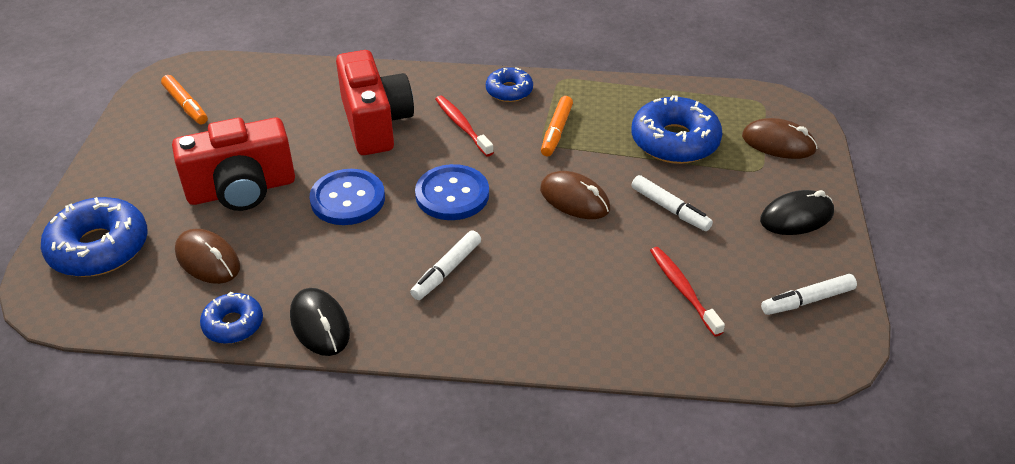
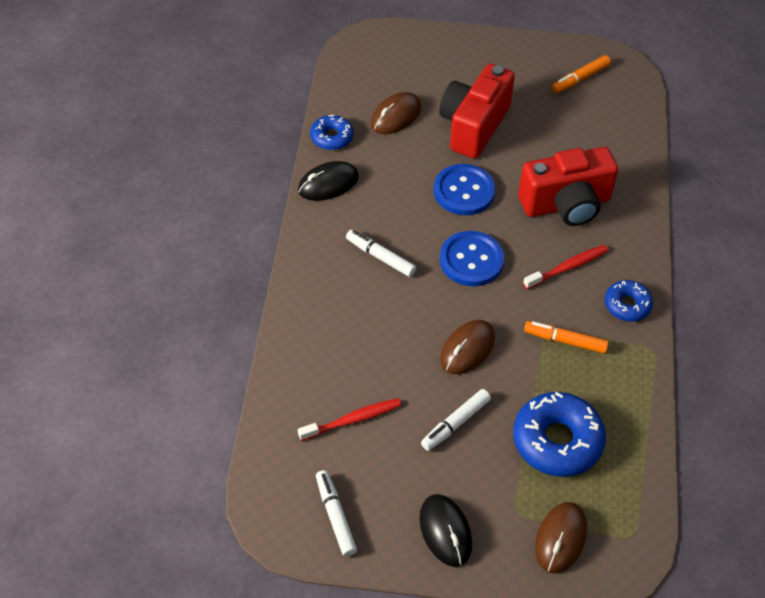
camera: 90 degrees right, 10 degrees up
(99, 248) = (409, 57): blue donut -> none
(242, 190) = (474, 126): red camera -> red camera turned 45 degrees clockwise

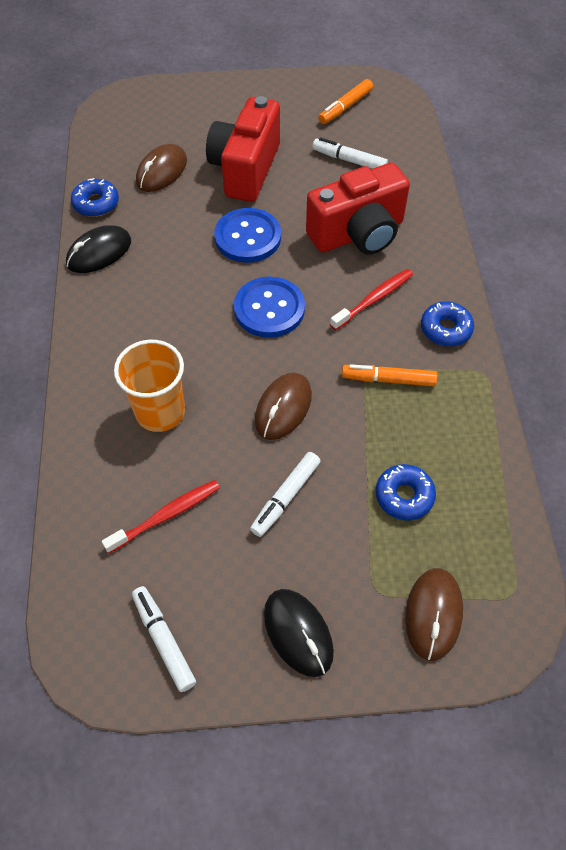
camera: 10 degrees left, 5 degrees up
(360, 333) = (160, 412): none -> orange cup
(380, 257) = (169, 322): white marker -> white marker (349, 160)
(557, 441) = (404, 496): blue donut -> blue donut, size x0.56

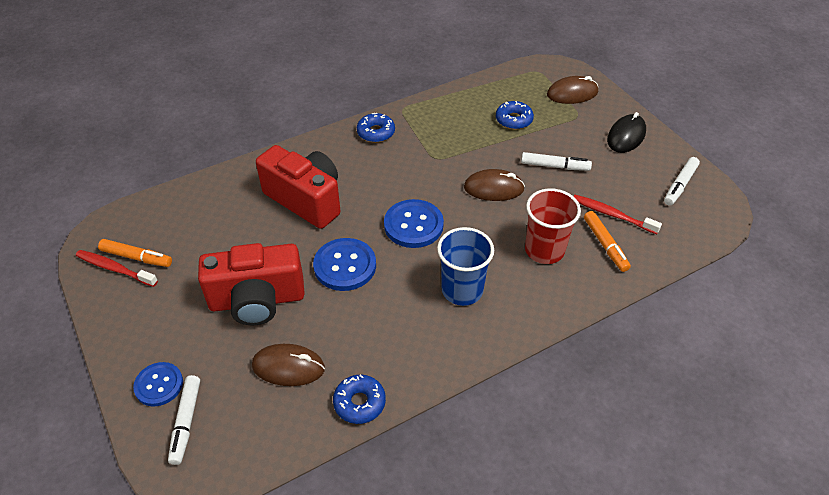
camera: 115 degrees left, 10 degrees down
(99, 252) = (421, 366): black mouse -> none
(158, 315) = (462, 290): none -> blue cup
(160, 412) = (544, 250): orange cup -> red cup
(199, 100) = (159, 385): none -> blue button
(349, 160) = (216, 231): white marker -> white marker (186, 422)
(374, 299) = (370, 173): red toothbrush -> red toothbrush (115, 269)
(388, 380) = (436, 147): orange marker -> orange marker (605, 245)

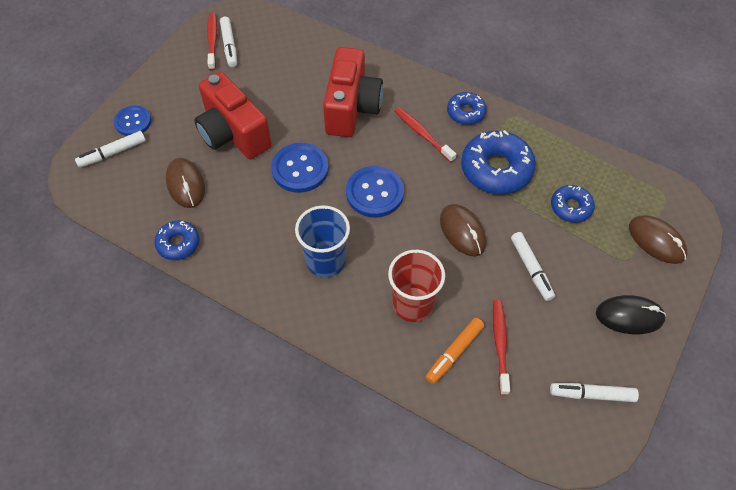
camera: 60 degrees right, 10 degrees up
(137, 257) = (229, 46): orange marker -> white marker
(376, 168) = (422, 134): none -> red toothbrush
(447, 142) = (496, 169): none -> blue donut

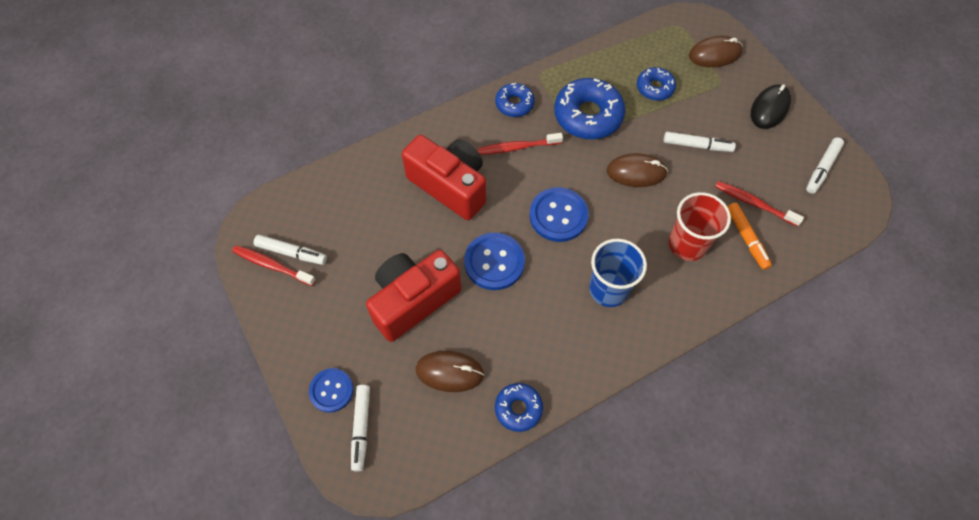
camera: 60 degrees left, 5 degrees up
(233, 134) = (413, 300): red camera -> red camera turned 150 degrees clockwise

